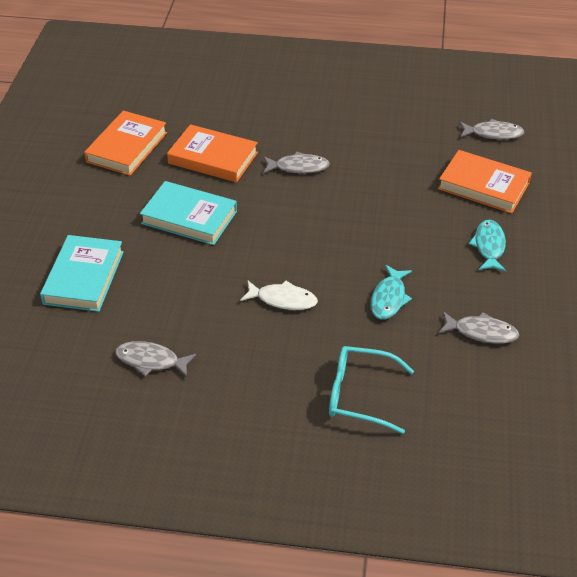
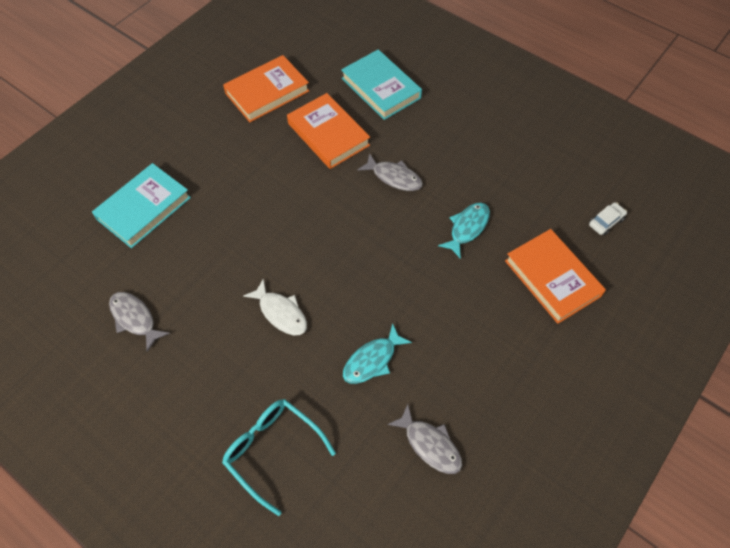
camera: 30 degrees right, 15 degrees up
(189, 217) = (265, 187): turquoise book -> turquoise book (381, 88)
(489, 246) = (507, 350): turquoise fish -> turquoise fish (467, 228)
(493, 133) = (606, 222): grey fish -> white car

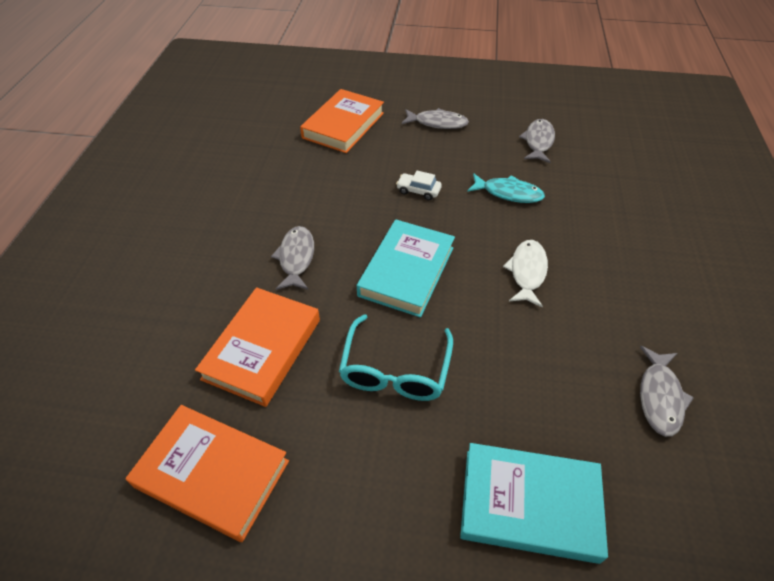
camera: 120 degrees left, 10 degrees down
(273, 450) = (638, 217): turquoise glasses -> turquoise glasses (395, 370)
(381, 88) = (148, 331): turquoise book -> turquoise book (407, 271)
(467, 228) = (326, 184): turquoise fish -> none
(514, 365) = (437, 123): none -> grey fish
(606, 222) = (263, 113): white car -> white car (418, 191)

